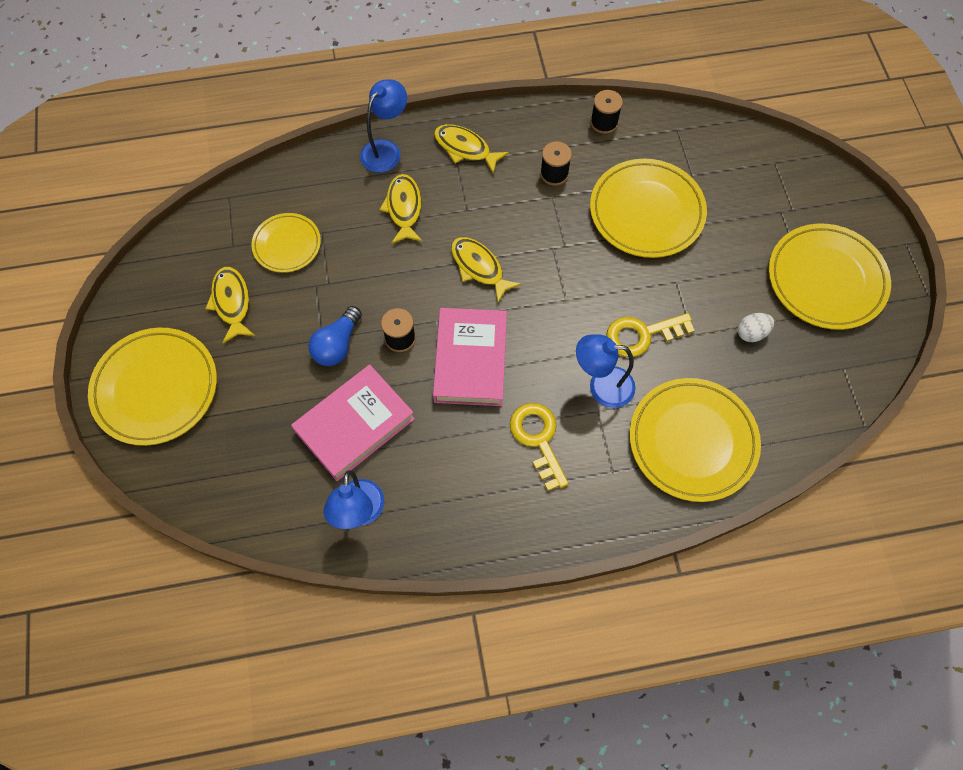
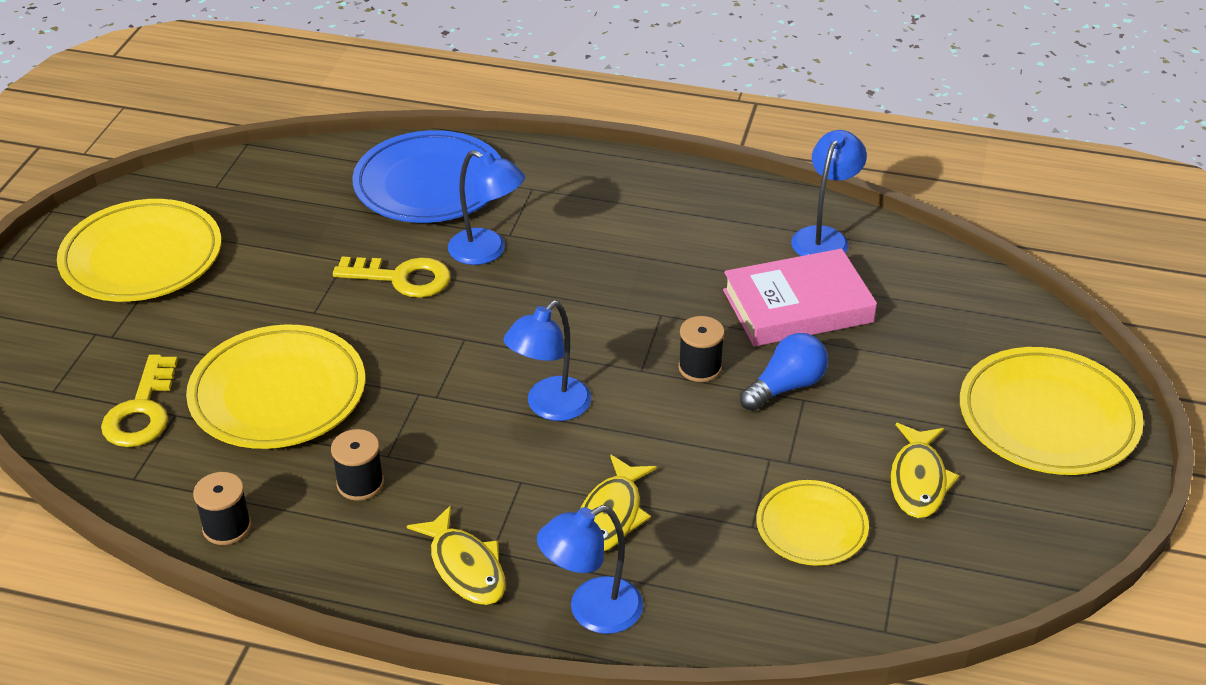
camera: 155 degrees left, 25 degrees down
(470, 360) = (623, 319): pink book -> none
(479, 267) = (550, 407): yellow fish -> blue lamp
(538, 439) = (592, 233): yellow key -> yellow key (142, 411)
(692, 441) = (429, 184): yellow plate -> blue plate
(751, 333) = (278, 241): white egg -> none

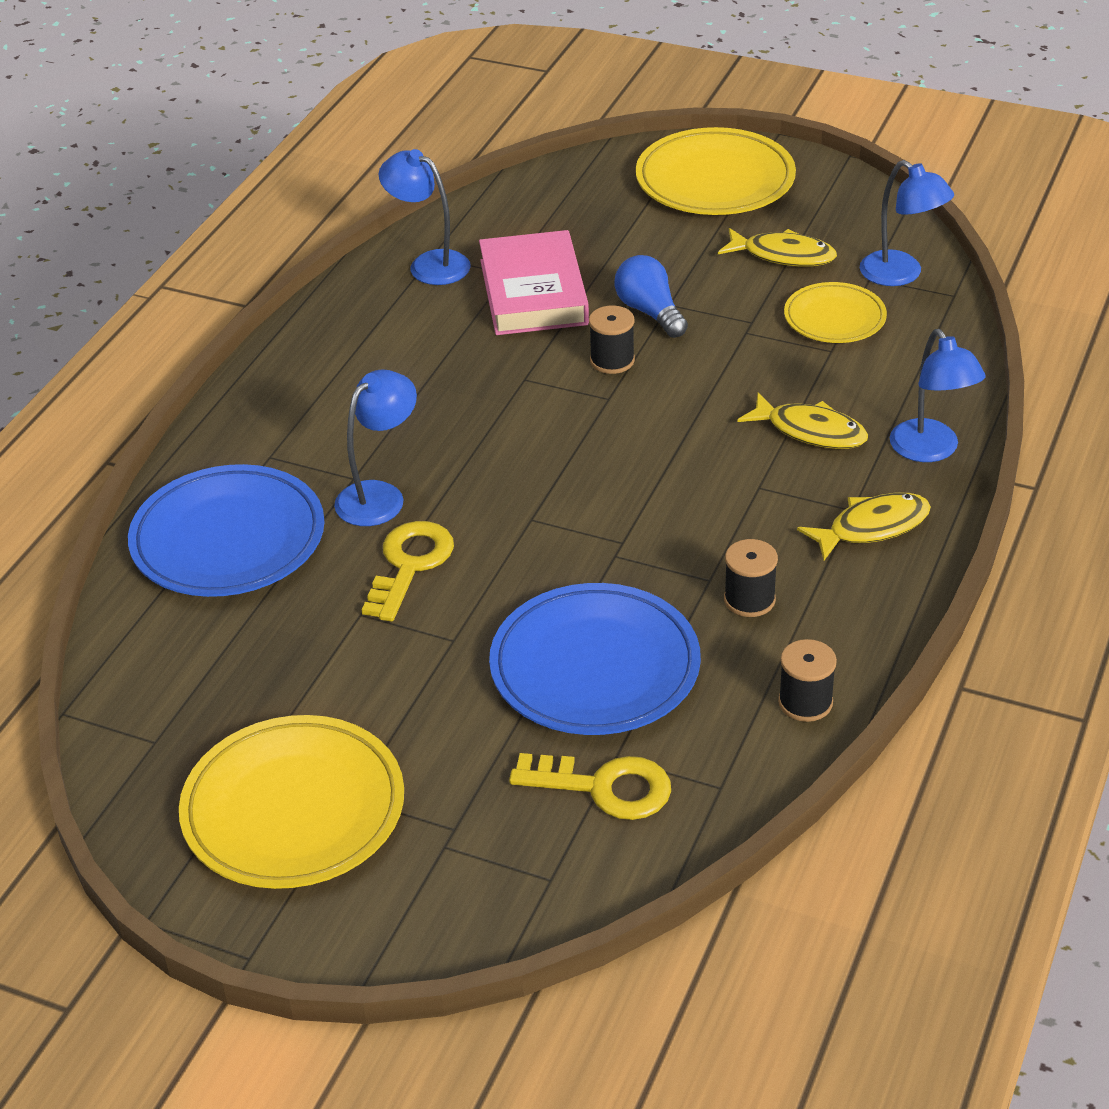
camera: 80 degrees left, 0 degrees up
(278, 393) = (595, 667): yellow plate -> blue plate
(550, 407) = (653, 462): blue lamp -> blue lamp (901, 275)

